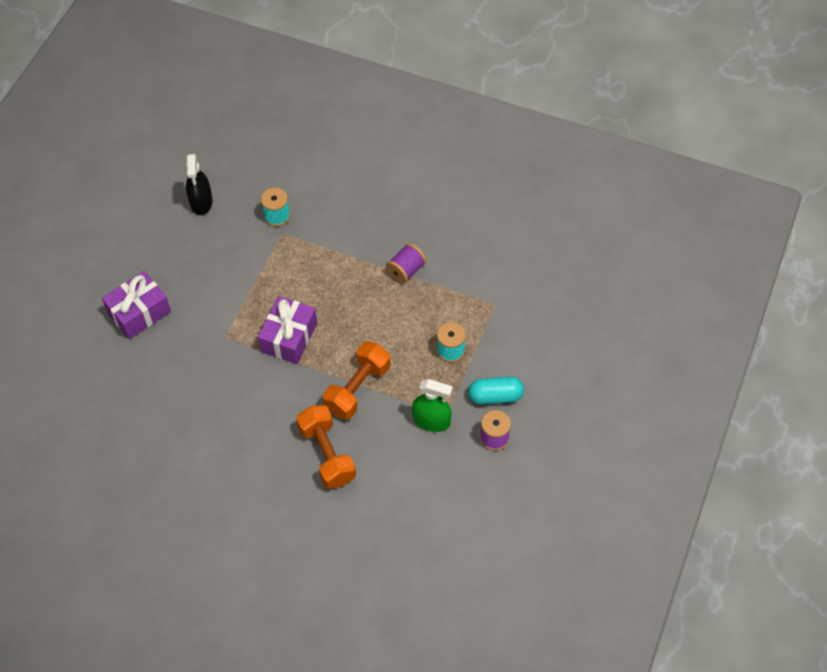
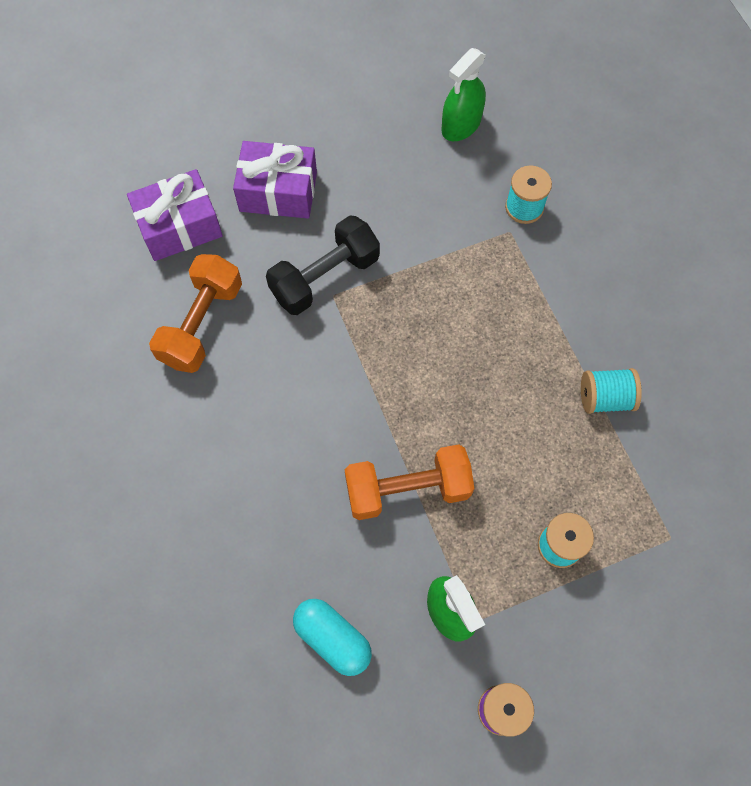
camera: 45 degrees right, 10 degrees up
(201, 202) = (461, 125): black spray bottle -> green spray bottle
(211, 332) = (325, 277): none -> black dumbbell
(289, 337) = (396, 358): purple gift -> purple gift (180, 226)
(327, 454) = (296, 535): orange dumbbell -> orange dumbbell (202, 324)
(406, 270) = (605, 398): purple spool -> turquoise spool
(495, 396) = (555, 657): turquoise capsule -> turquoise capsule (333, 638)

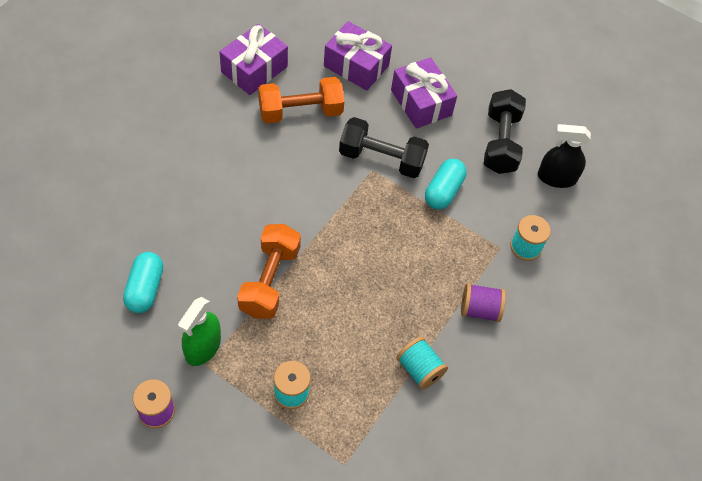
camera: 50 degrees right, 10 degrees down
(103, 339) = (254, 69): none -> purple gift
(383, 148) = (500, 142): none -> black dumbbell
(407, 242) = (443, 191): none -> turquoise capsule
(407, 489) = (269, 280): orange dumbbell -> orange dumbbell turned 60 degrees clockwise
(461, 125) = (556, 178): green spray bottle -> black spray bottle
(570, 297) = (479, 310): none -> purple spool

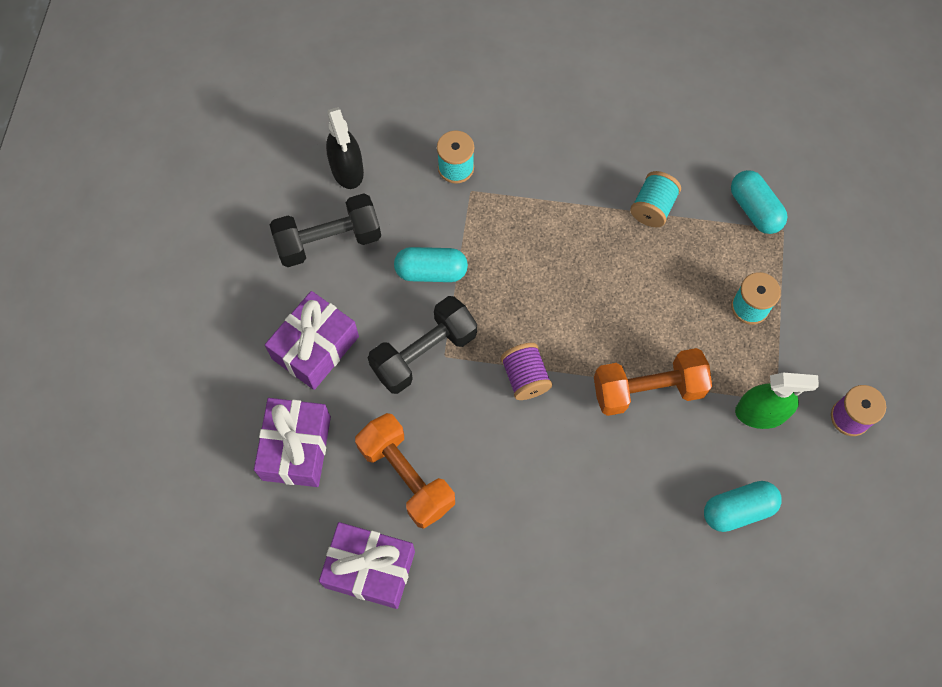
camera: 110 degrees left, 10 degrees up
(376, 451) = (754, 209): none -> turquoise capsule
(381, 159) = (424, 353): black dumbbell -> black dumbbell turned 60 degrees clockwise
(479, 310) = (555, 182): purple spool -> purple spool (525, 377)

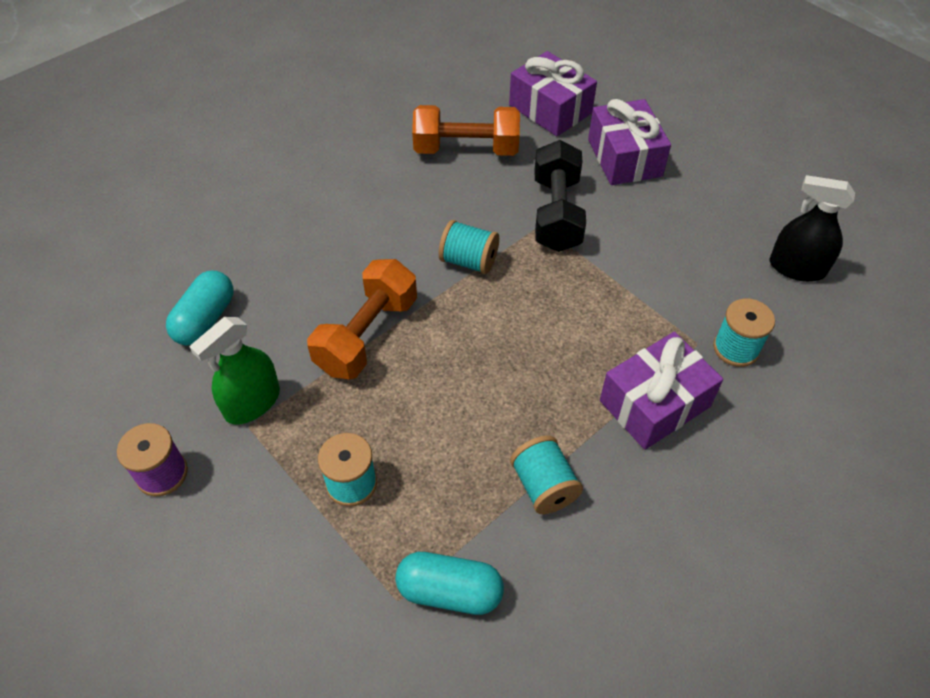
camera: 130 degrees right, 15 degrees down
(328, 241) = (723, 216): black dumbbell -> none
(370, 569) = (423, 99): purple gift -> purple gift (654, 403)
(431, 271) = (631, 262): turquoise capsule -> none
(525, 377) = (469, 261): purple spool -> turquoise spool

